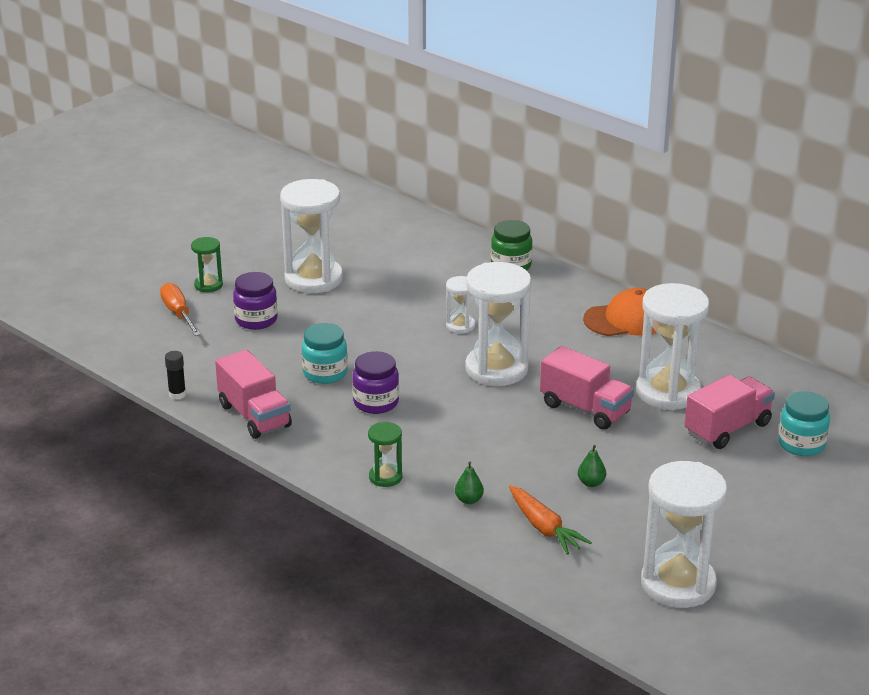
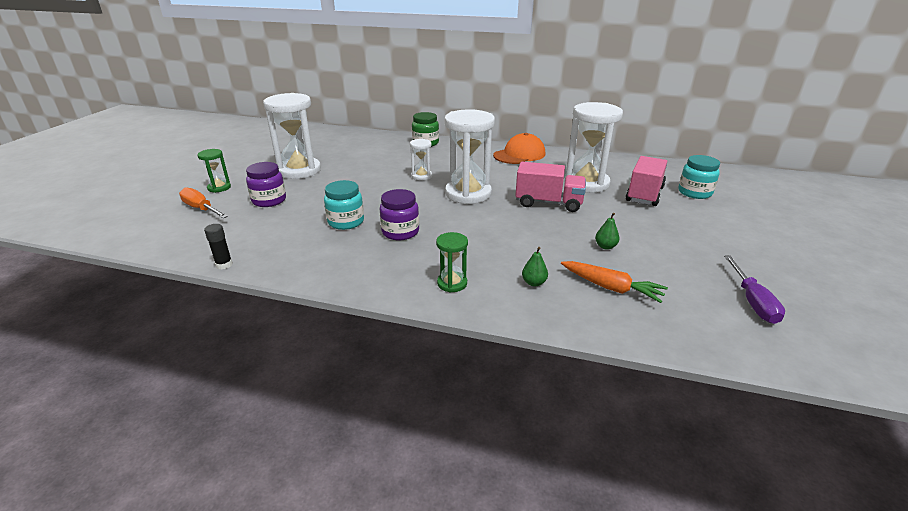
camera: 25 degrees left, 0 degrees up
(254, 416) = (305, 264): pink truck -> none
(678, 584) = (752, 301): white hourglass -> purple screwdriver

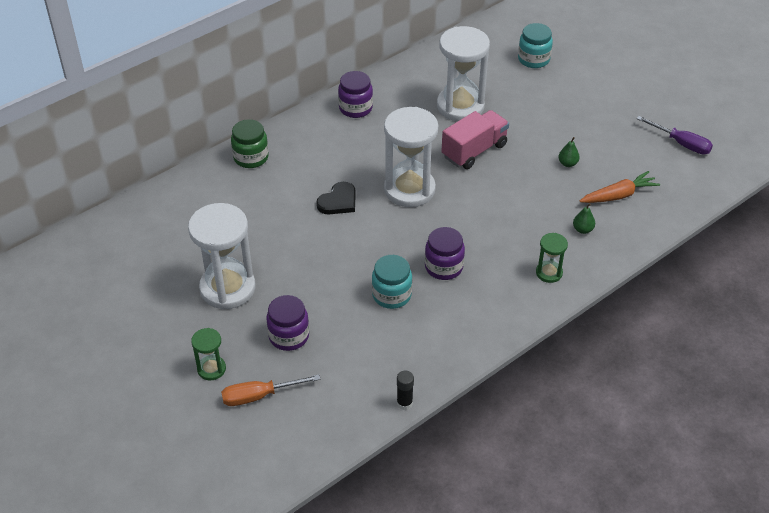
camera: 55 degrees left, 15 degrees up
(421, 176) = (338, 201): white hourglass -> black heart
(519, 154) = (355, 108): orange cap -> purple jar
(644, 194) = (511, 87): pink truck -> none

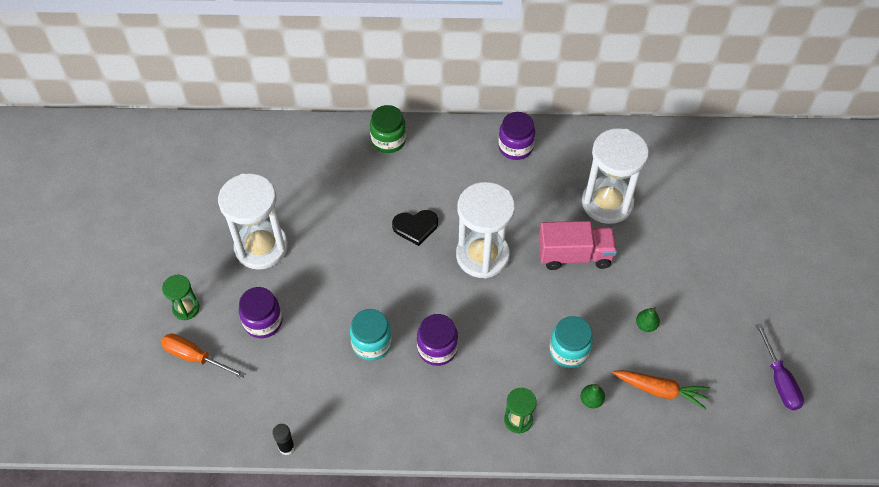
camera: 40 degrees right, 10 degrees up
(533, 59) = (724, 197): turquoise jar -> turquoise jar (568, 351)

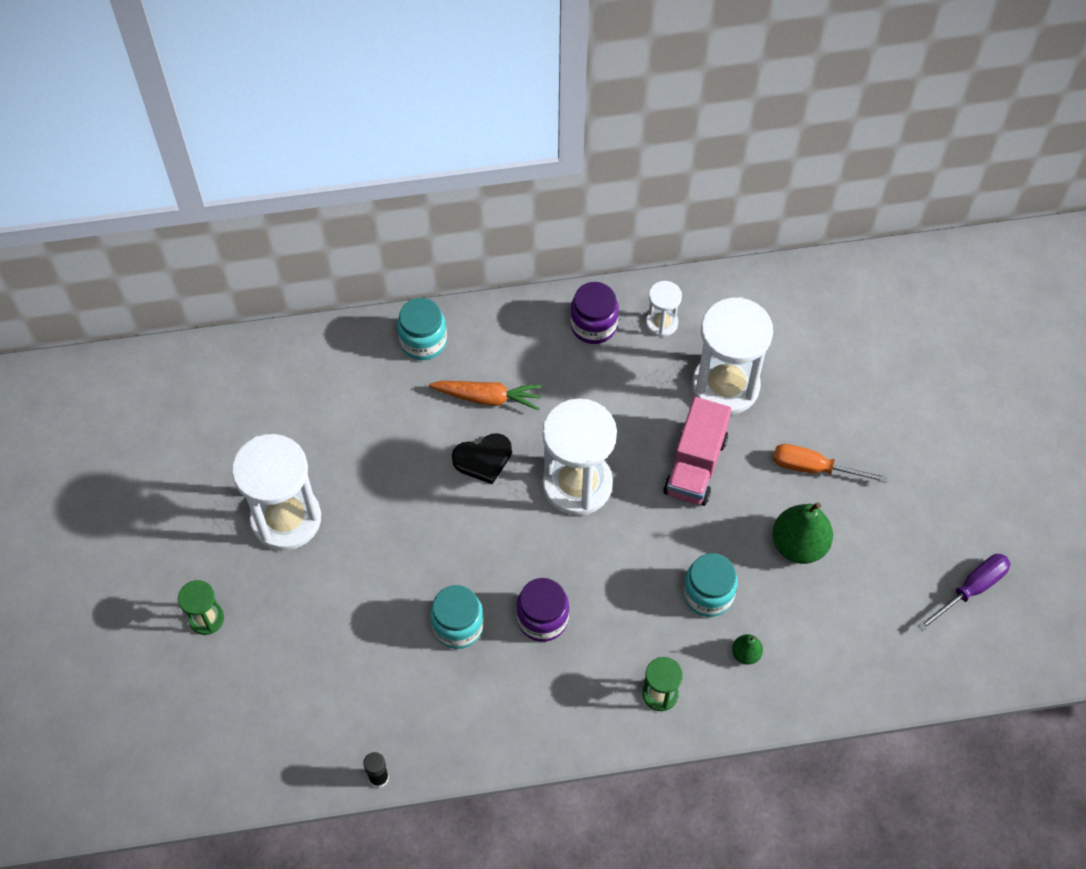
camera: 10 degrees left, 5 degrees up
(195, 357) = (234, 681): orange screwdriver -> orange screwdriver (814, 468)
(263, 322) = (312, 620): purple jar -> none
(388, 140) = (423, 341): green jar -> turquoise jar
(566, 153) = (661, 323): none -> white hourglass
(574, 255) = (695, 465): pink truck -> pink truck turned 120 degrees clockwise
(646, 325) = (799, 545): green pear -> green pear, size x2.02
(660, 390) = (828, 627): orange carrot -> orange carrot (488, 397)
(779, 380) = (971, 589): purple screwdriver -> purple screwdriver turned 105 degrees counterclockwise

